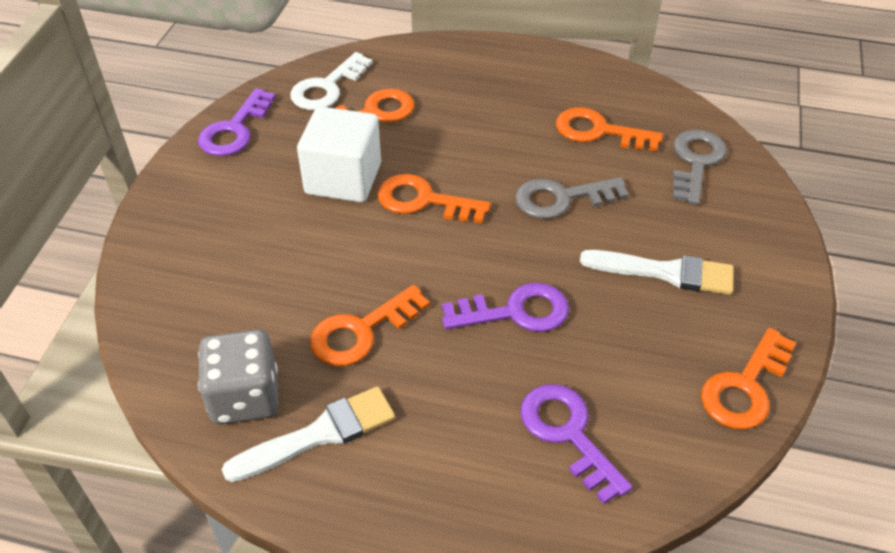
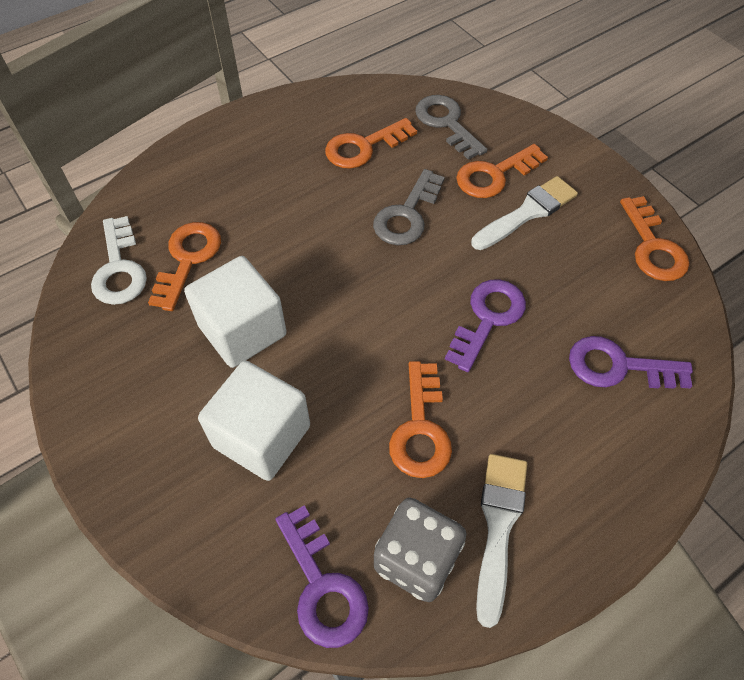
camera: 50 degrees left, 10 degrees up
(234, 130) = (91, 369): purple key -> purple key (322, 586)
(266, 245) = (262, 436): none -> white cube
(423, 200) = (324, 295): orange key -> orange key (494, 175)

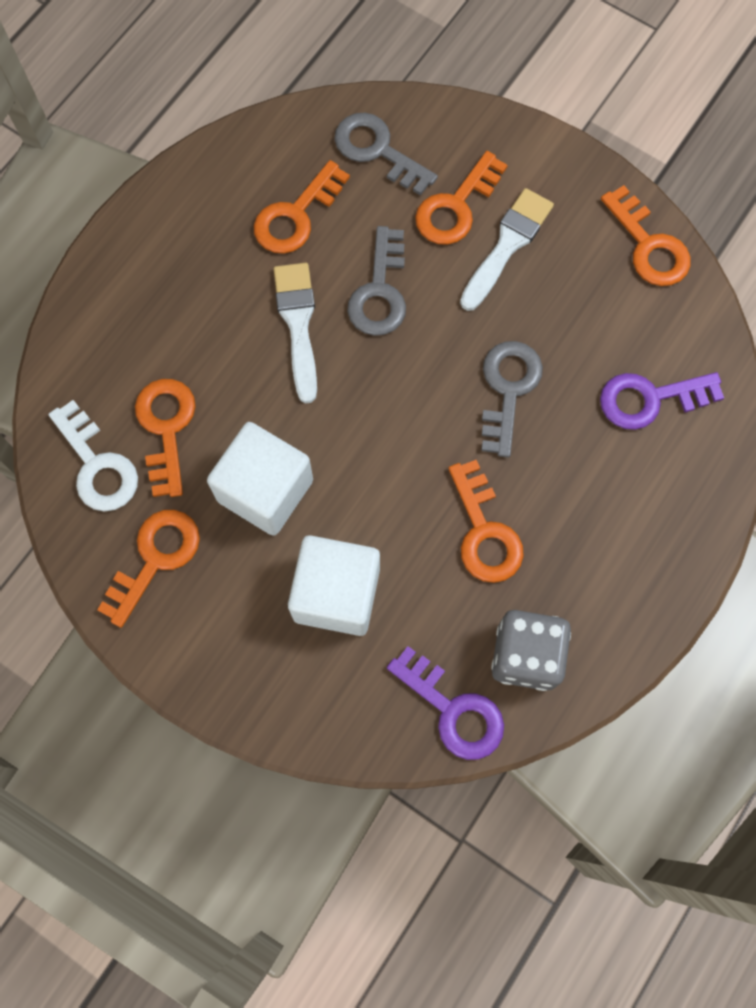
camera: 20 degrees left, 15 degrees up
(124, 353) = (155, 559): none -> orange key
(488, 318) = (508, 389): purple key -> grey key
(498, 526) = (588, 600): white brush -> white brush (298, 324)

